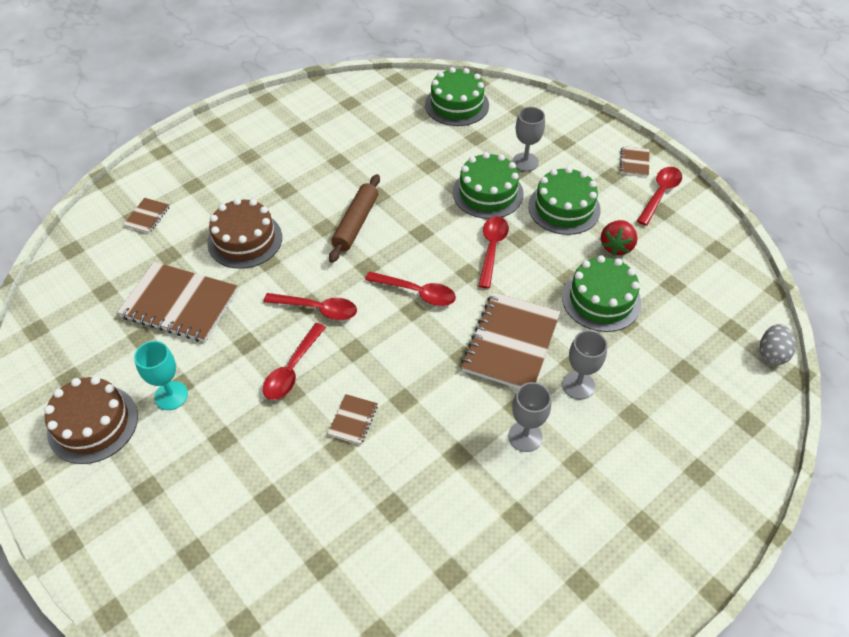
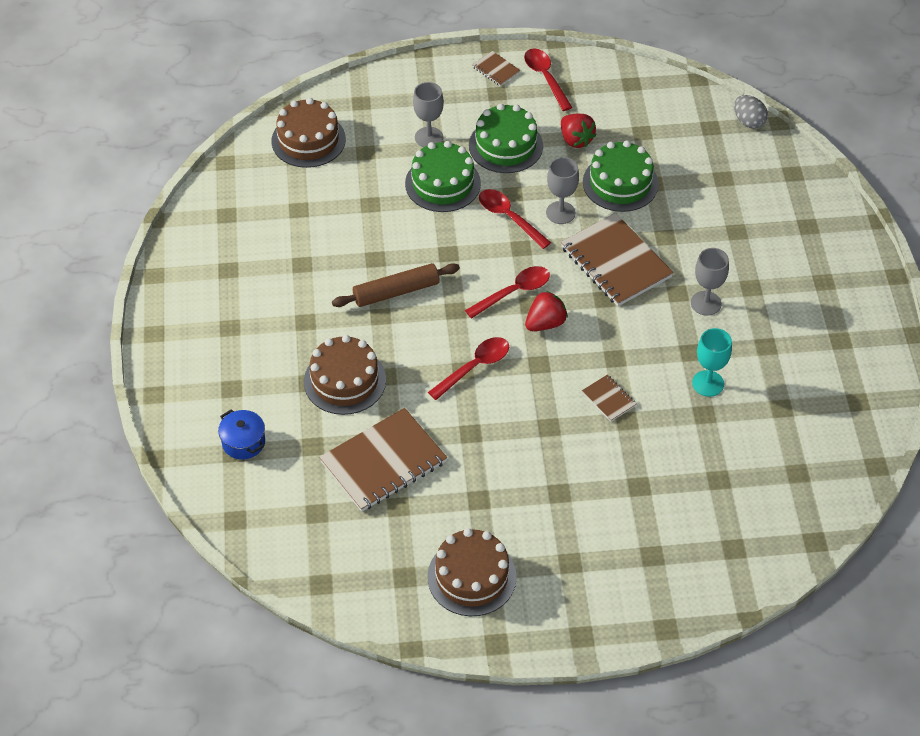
camera: 55 degrees left, 0 degrees up
(147, 216) = (243, 442): brown notebook -> blue pot
(171, 395) = (485, 509): turquoise goblet -> turquoise goblet (708, 383)
(292, 369) = (525, 414): red spoon -> none
(355, 223) = (396, 292): brown rolling pin -> brown rolling pin turned 75 degrees counterclockwise
(401, 330) = (545, 323): none -> red strawberry
(457, 105) = (308, 140): green cake -> brown cake
(578, 385) = (686, 246): grey goblet -> grey goblet (560, 213)

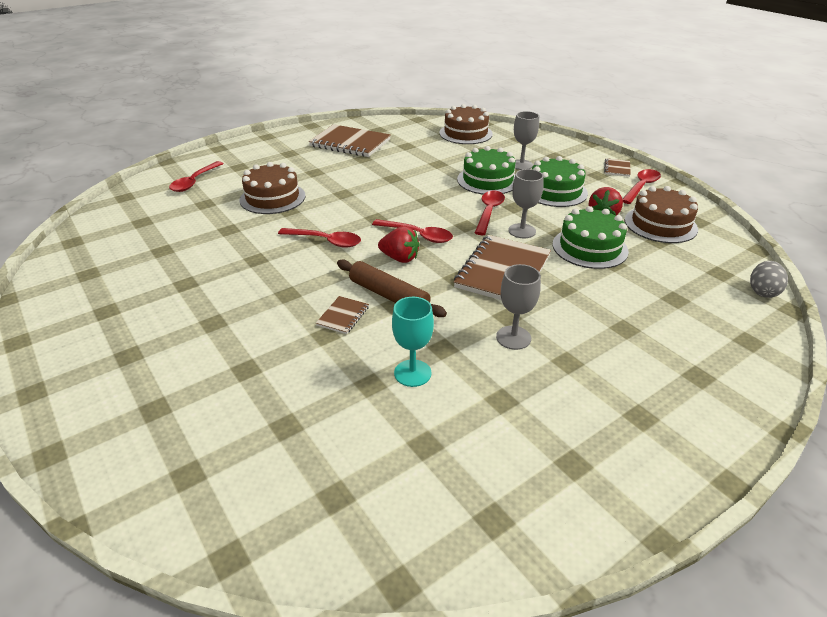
camera: 60 degrees right, 15 degrees down
(243, 442) = (195, 181): blue pot -> red spoon
(383, 462) = (204, 232): brown notebook -> brown notebook (350, 143)
(396, 292) = (370, 192): brown rolling pin -> brown rolling pin (388, 296)
(471, 577) = (95, 305): brown cake -> brown cake (660, 224)

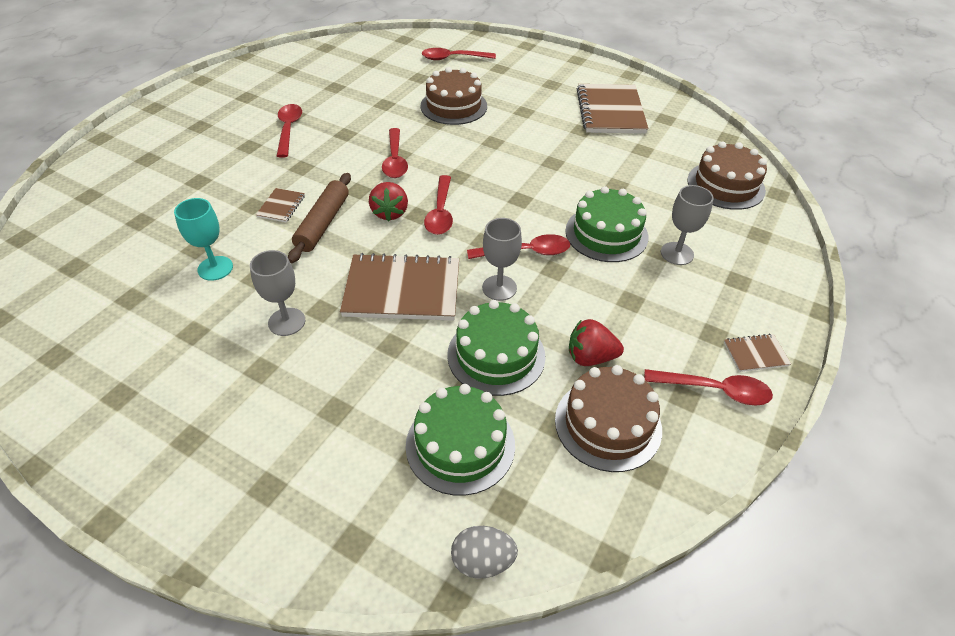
camera: 65 degrees right, 10 degrees up
(210, 291) = (288, 129): none -> red spoon
(343, 316) = (281, 206): brown notebook -> brown notebook turned 75 degrees counterclockwise
(555, 191) = (624, 299): green cake -> green cake (460, 445)

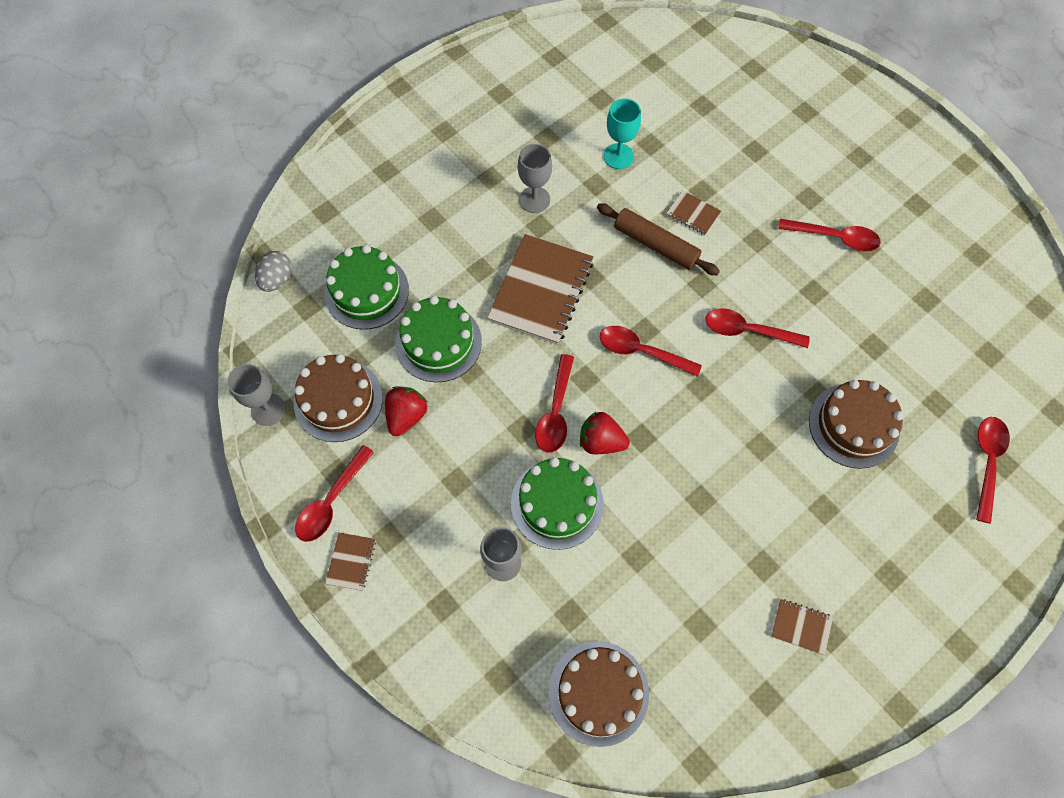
camera: 110 degrees right, 20 degrees up
(390, 213) = (655, 305): red strawberry -> red strawberry (601, 441)
(499, 288) = (515, 371): grey goblet -> grey goblet (268, 409)
(610, 111) = (801, 627): brown notebook -> brown notebook, size x0.45

